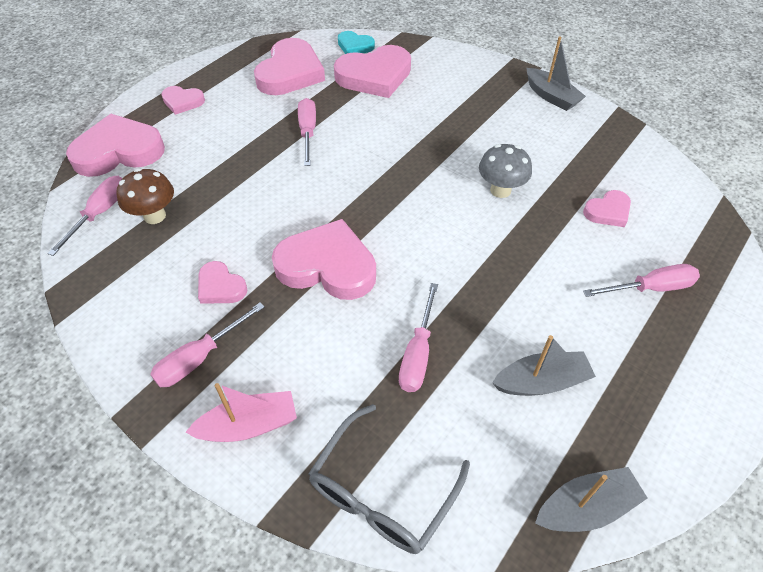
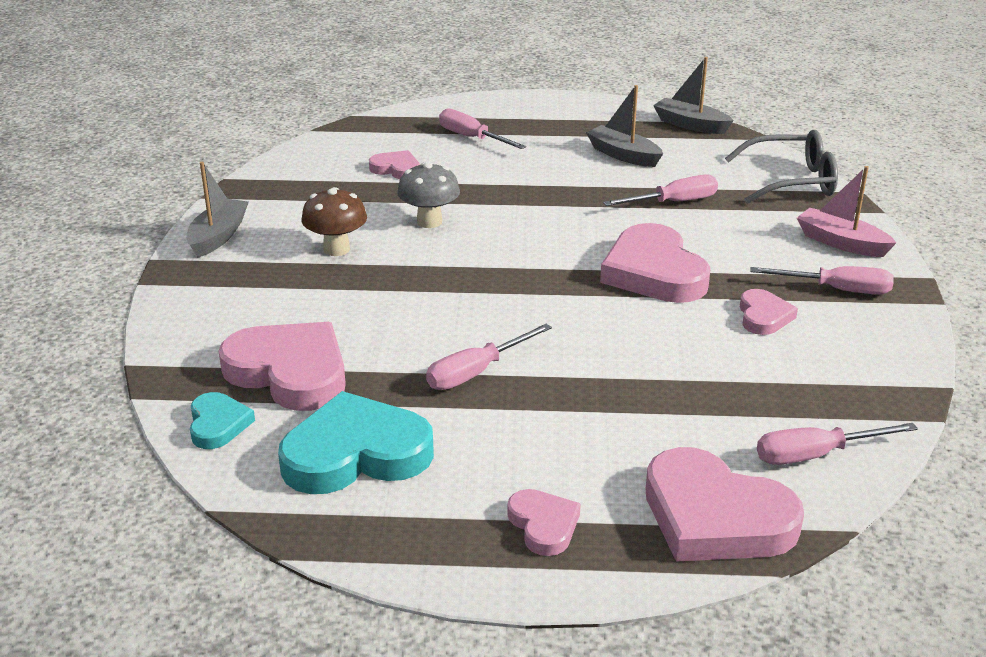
camera: 125 degrees left, 20 degrees down
(155, 216) = (756, 410): brown mushroom -> brown mushroom (336, 249)
(290, 73) = (356, 454): pink heart -> turquoise heart

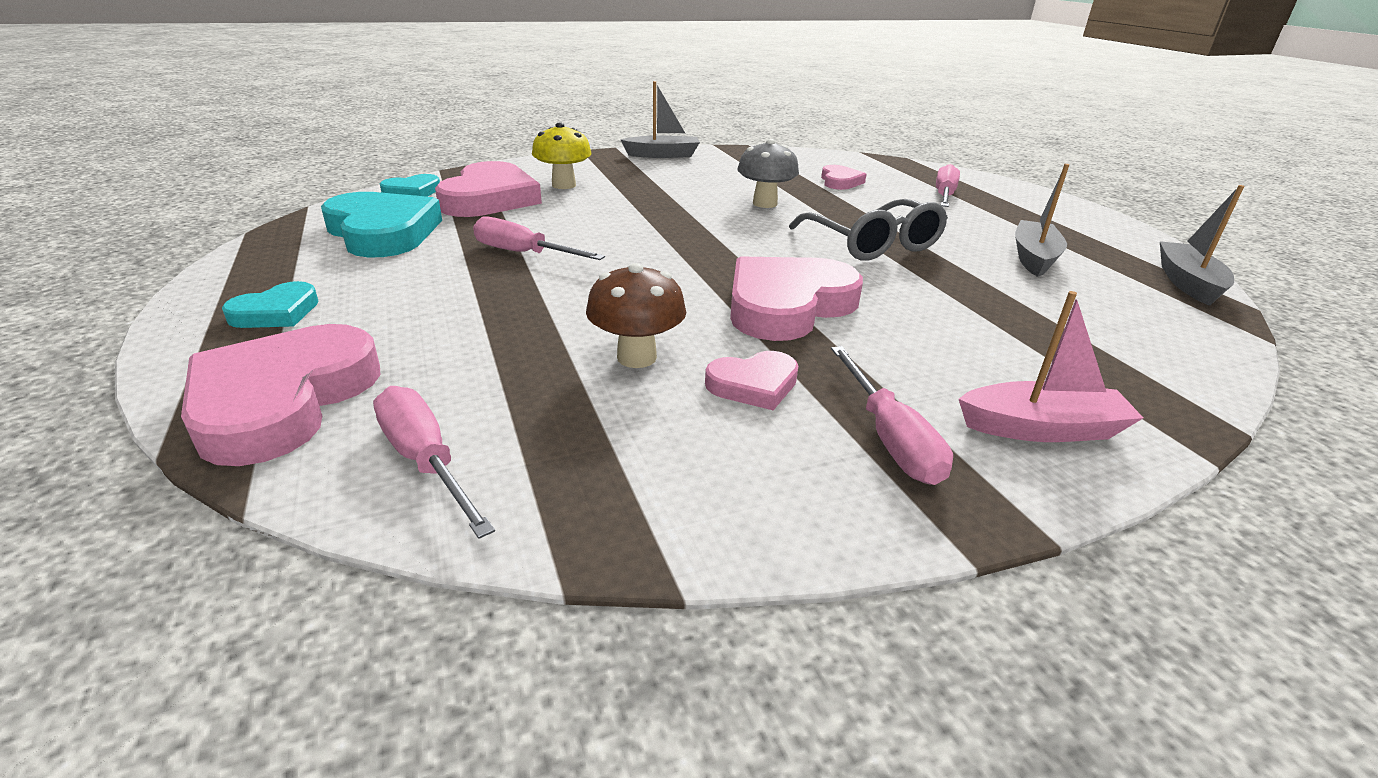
camera: 65 degrees right, 0 degrees up
(280, 318) = (564, 185): none -> yellow mushroom
(336, 249) = (682, 184): brown mushroom -> brown mushroom (636, 357)
(543, 525) = (276, 312): pink heart -> turquoise heart
(673, 202) = (968, 297): pink screwdriver -> none
(790, 181) = (1164, 366): grey glasses -> grey glasses (871, 243)
(841, 243) = (1041, 428): pink boat -> pink boat turned 75 degrees clockwise

